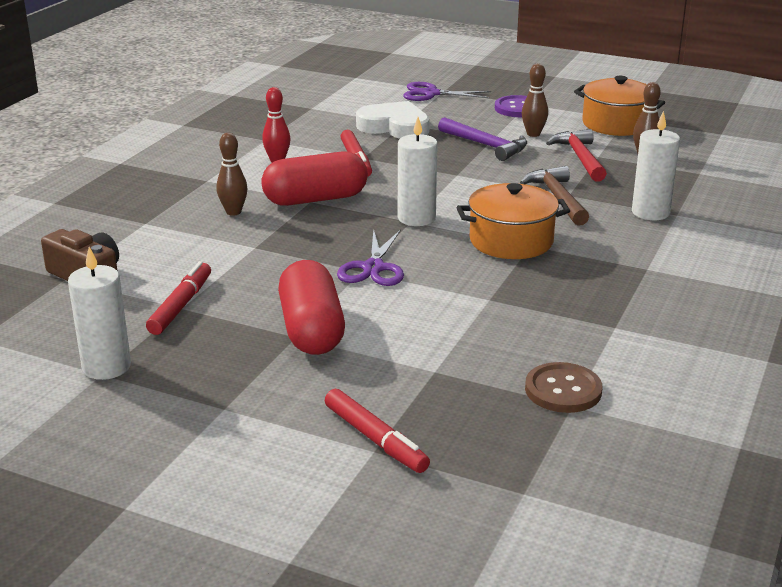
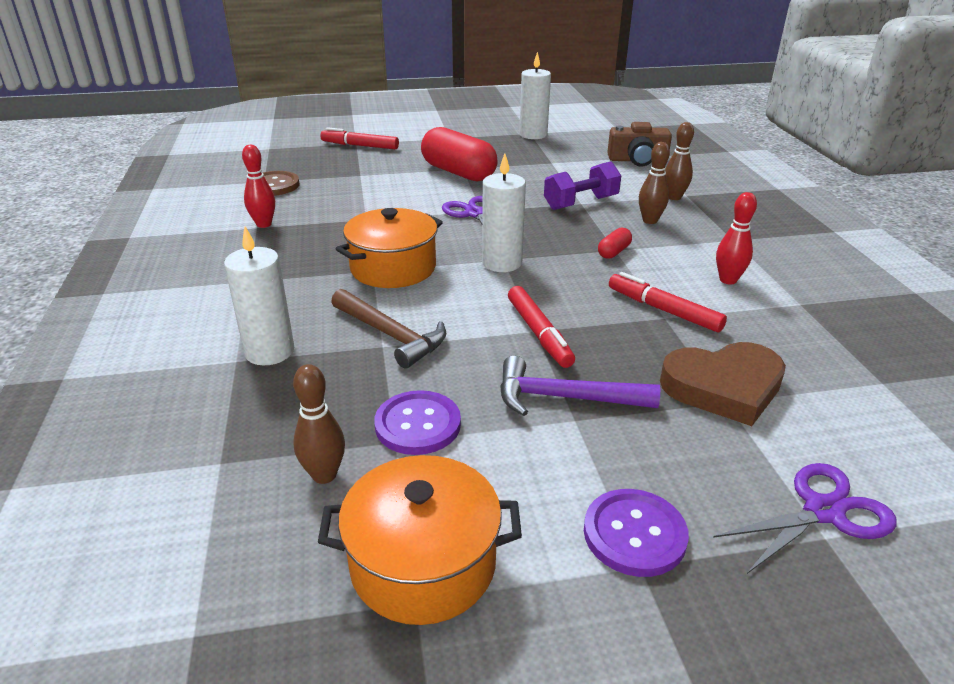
camera: 145 degrees right, 5 degrees up
(181, 306) = (553, 163): red marker -> red marker (539, 333)
(255, 246) = (580, 203): none -> purple dumbbell
(315, 199) = (614, 252): red capsule -> red capsule, size x0.43
(394, 127) = (723, 387): white heart -> brown heart
(533, 134) = (532, 457): brown bowling pin -> brown bowling pin (674, 197)
(580, 157) = (418, 425): red hammer -> purple button
(605, 327) = (264, 224): none -> red bowling pin

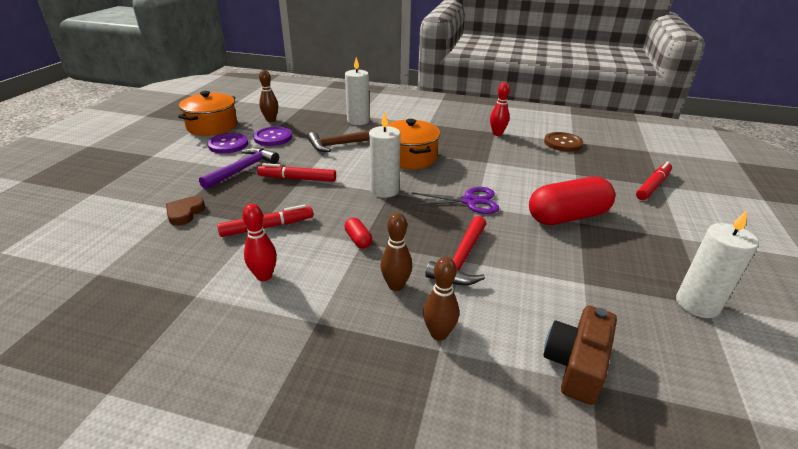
camera: 115 degrees right, 0 degrees up
(580, 203) = (461, 260): purple dumbbell -> red hammer
(634, 534) = (162, 159): purple button -> purple button (228, 145)
(723, 387) = (185, 213): brown heart -> brown heart, size x0.56
(823, 511) = (97, 199): purple scissors -> none

